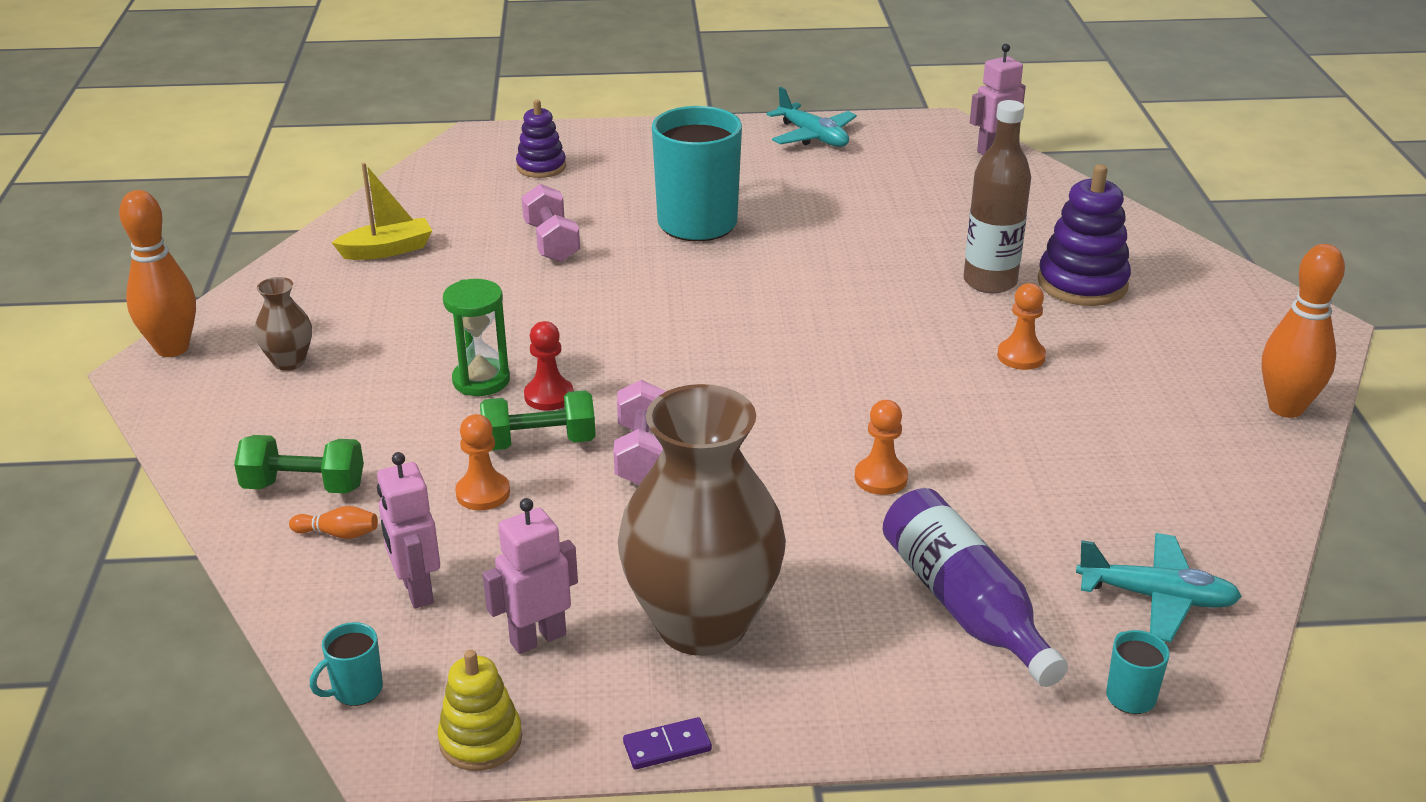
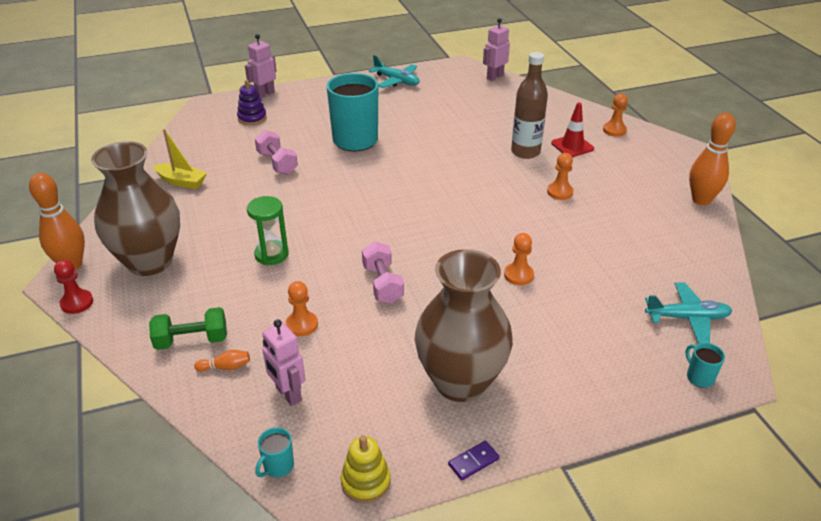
camera: 15 degrees left, 5 degrees up
(289, 362) = (150, 261): brown vase -> brown vase, size x2.32
(387, 250) = (181, 181): yellow boat -> yellow boat turned 60 degrees clockwise
(537, 638) = (372, 410): pink robot -> pink robot (265, 94)
(539, 442) = (321, 287): green dumbbell -> none
(549, 396) = (315, 257): red pawn -> red pawn (77, 303)
(964, 605) = (594, 342): purple bottle -> none
(1082, 283) = (572, 146): purple stacking toy -> red traffic cone
(1176, 267) = (614, 130): none -> orange pawn

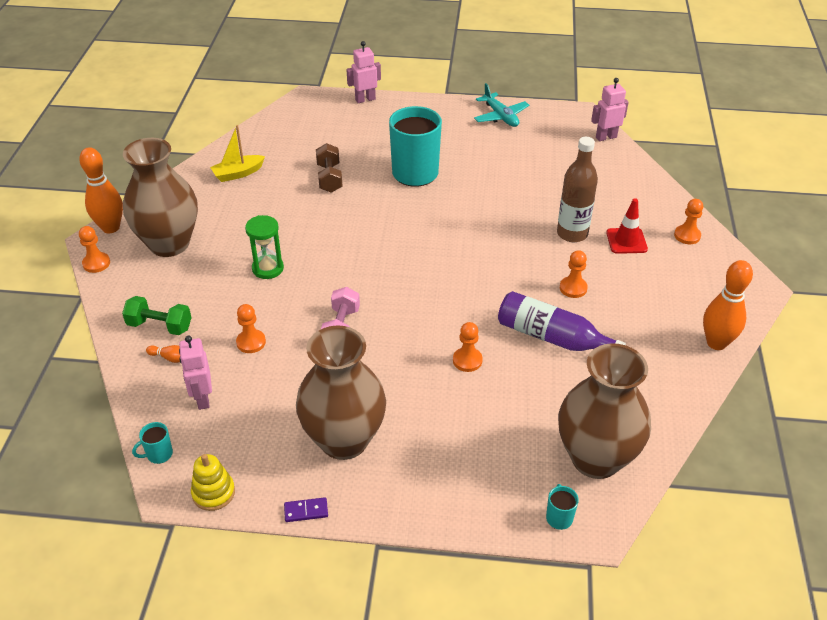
camera: 25 degrees right, 5 degrees up
(77, 303) = (96, 263): red pawn -> orange pawn
(181, 181) = (238, 173): yellow boat -> yellow boat turned 105 degrees clockwise
(252, 118) = (337, 123): purple stacking toy -> none
(277, 163) = (329, 178): pink dumbbell -> brown dumbbell
(574, 234) = (552, 337): none -> purple bottle
(687, 318) = (595, 458): turquoise plane -> brown vase

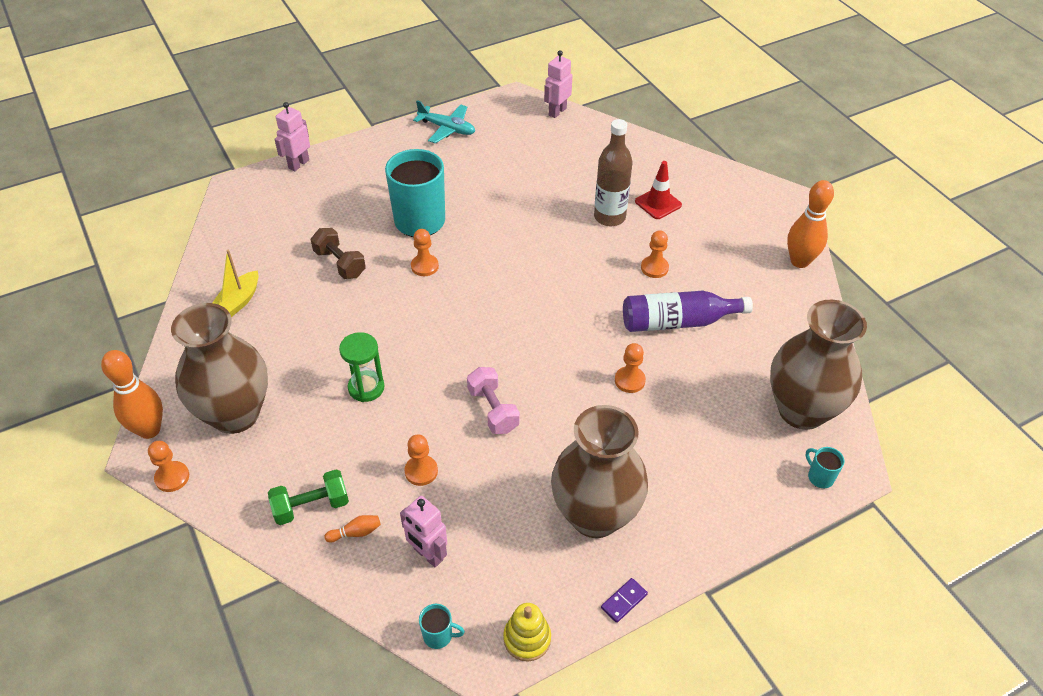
camera: 35 degrees left, 5 degrees up
(159, 454) = (439, 635): turquoise mug -> turquoise mug turned 105 degrees counterclockwise
(687, 235) = (699, 176): orange pawn -> orange pawn (424, 266)

